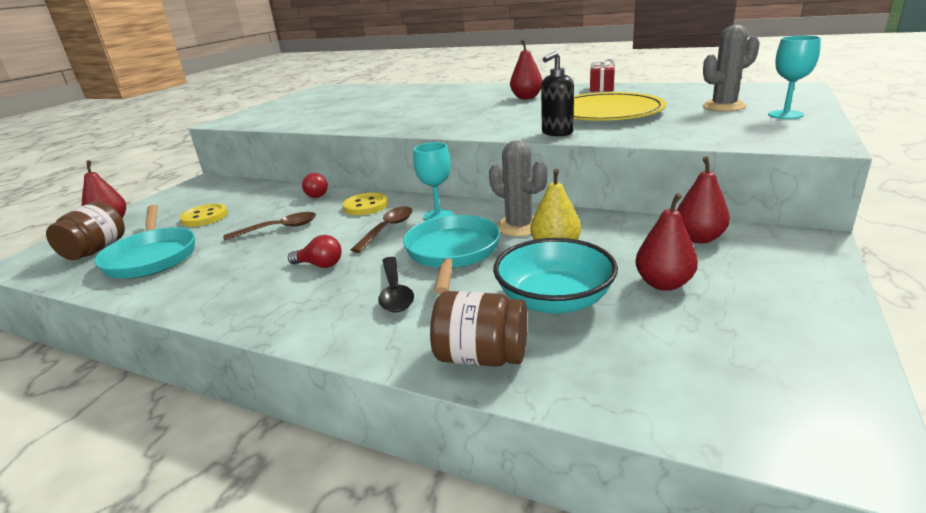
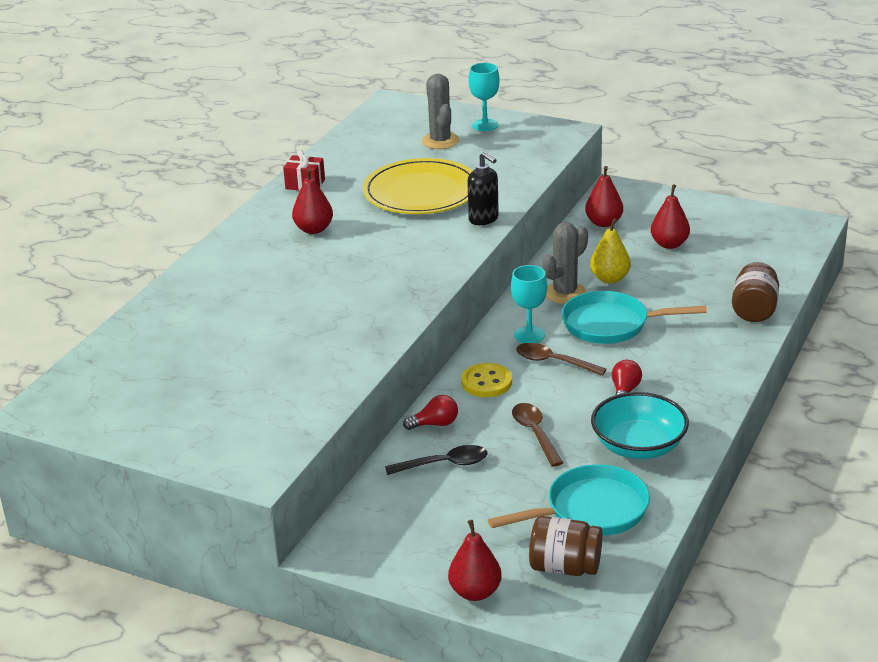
camera: 90 degrees left, 5 degrees up
(204, 217) = (482, 503): yellow button -> none
(395, 292) = (675, 347): black spoon -> black spoon (444, 464)
(554, 300) = (689, 283): turquoise bowl -> turquoise bowl (638, 446)

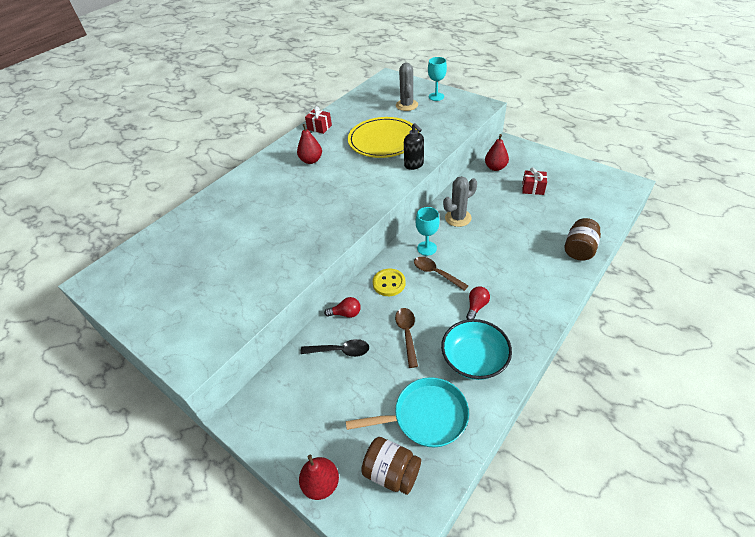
camera: 15 degrees right, 15 degrees up
(610, 279) = (489, 210): yellow pear -> none
(611, 324) = (481, 247): turquoise pan -> none
(669, 244) = (533, 188): red pear -> red gift

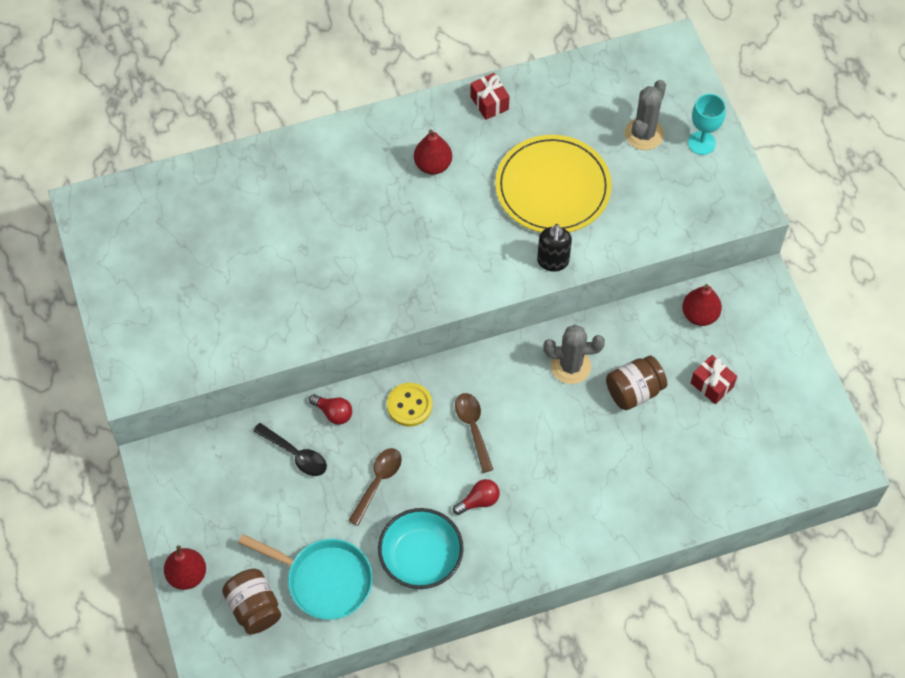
camera: 30 degrees right, 15 degrees up
(427, 248) = (492, 386): turquoise goblet -> none
(579, 249) = (670, 511): brown jar -> brown jar (634, 391)

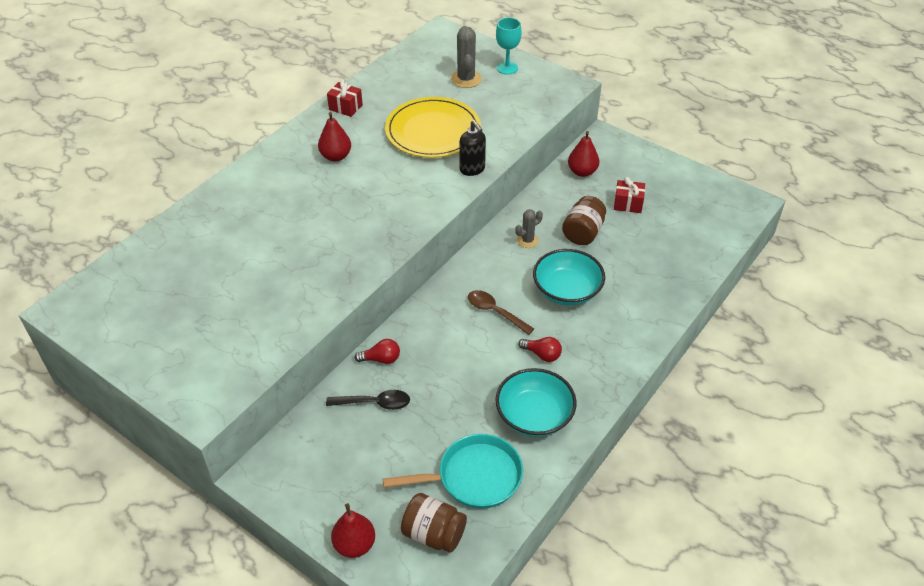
camera: 35 degrees left, 15 degrees down
(378, 482) = (456, 385): brown spoon -> none
(409, 405) = (435, 323): yellow button -> none
(479, 501) = (542, 354): red light bulb -> red light bulb turned 90 degrees clockwise
(560, 448) = (567, 290): none -> turquoise bowl
(570, 366) = (527, 240): grey cactus -> grey cactus, size x0.63

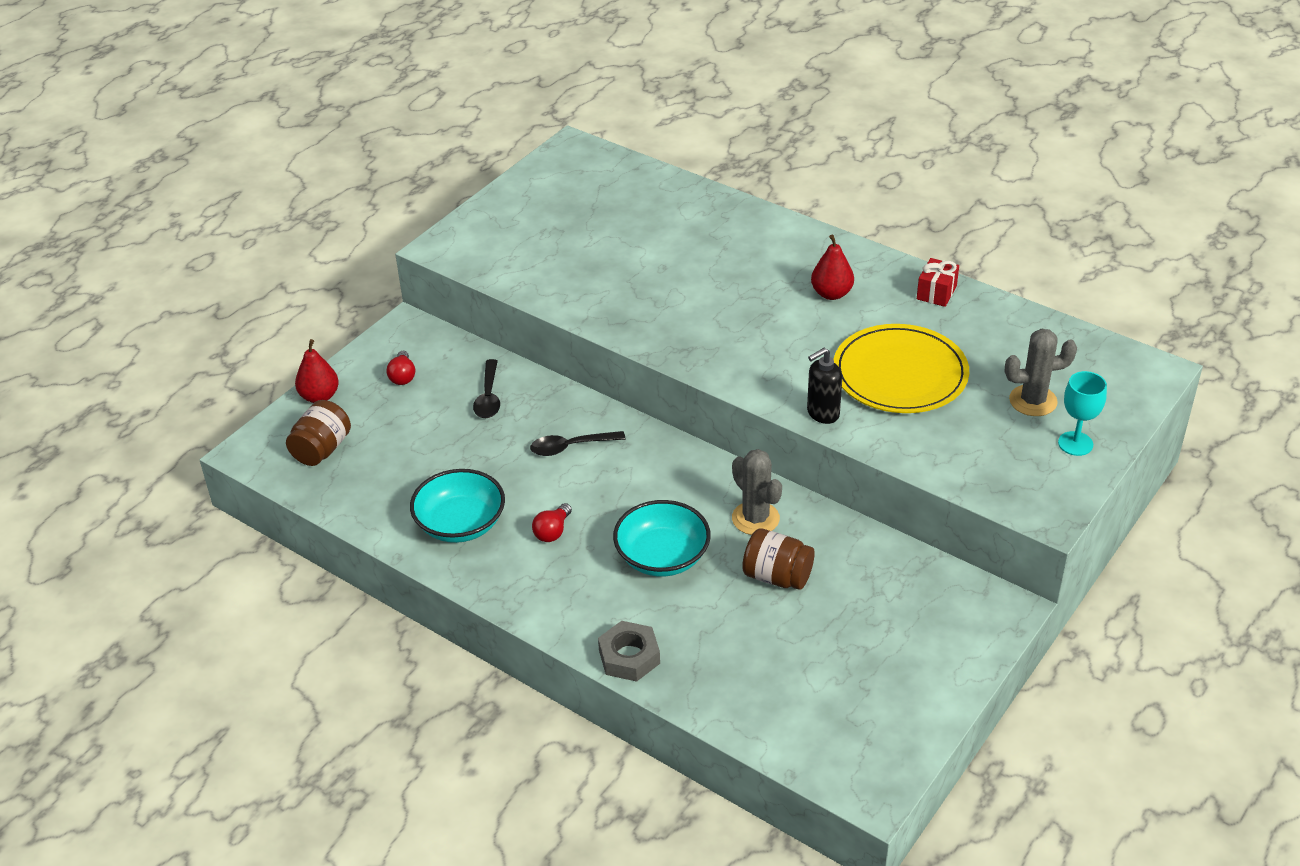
camera: 90 degrees right, 5 degrees down
(381, 359) = (550, 397): red light bulb -> red light bulb (402, 376)
(445, 344) = (571, 447): none -> black spoon
(474, 477) = (384, 476): turquoise pan -> none
(495, 312) = (623, 489): brown spoon -> none
(527, 240) = (755, 518): grey cactus -> grey cactus, size x1.59
(582, 172) = (914, 580): red pear -> none
(628, 204) = (846, 630): red gift -> none
(664, 309) = (629, 657): none -> grey nut

